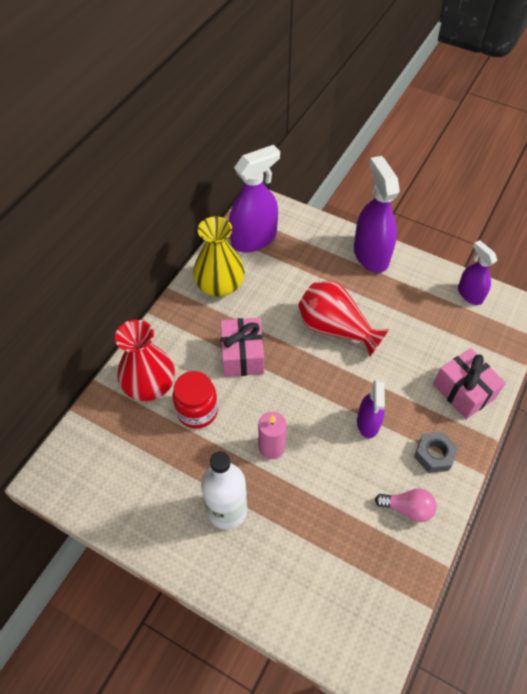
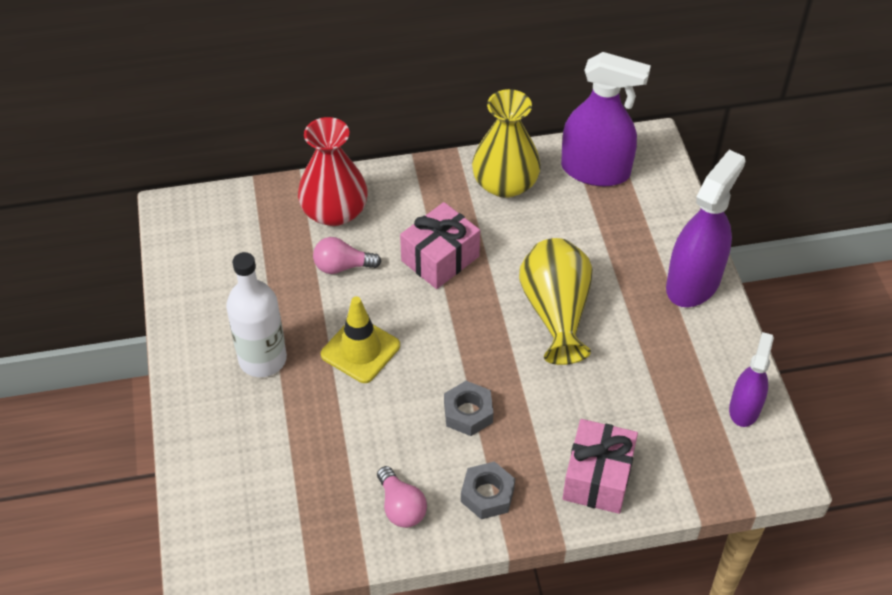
camera: 50 degrees right, 5 degrees down
(197, 411) = (342, 266): red jar -> pink light bulb
(271, 447) = (360, 350): pink candle -> yellow traffic cone
(335, 328) = (556, 313): red vase -> yellow vase
(368, 423) = (468, 413): purple spray bottle -> grey nut

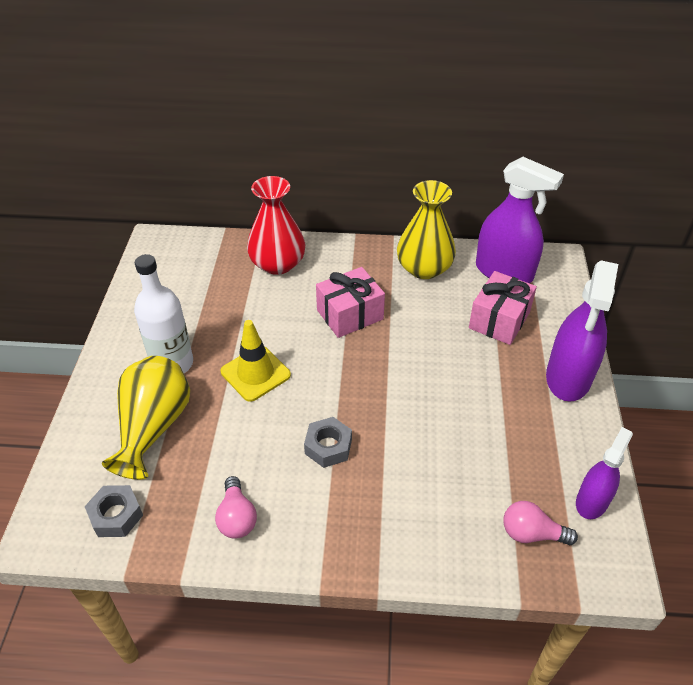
camera: 15 degrees right, 5 degrees down
(342, 266) = (267, 305): pink light bulb -> pink light bulb (531, 533)
(487, 495) = (320, 525): grey nut -> grey nut (116, 515)
(556, 313) = (435, 378): yellow vase -> yellow vase (153, 427)
(597, 478) = (429, 534): pink gift -> pink gift (499, 320)
(693, 282) = (568, 377): purple spray bottle -> purple spray bottle turned 150 degrees clockwise

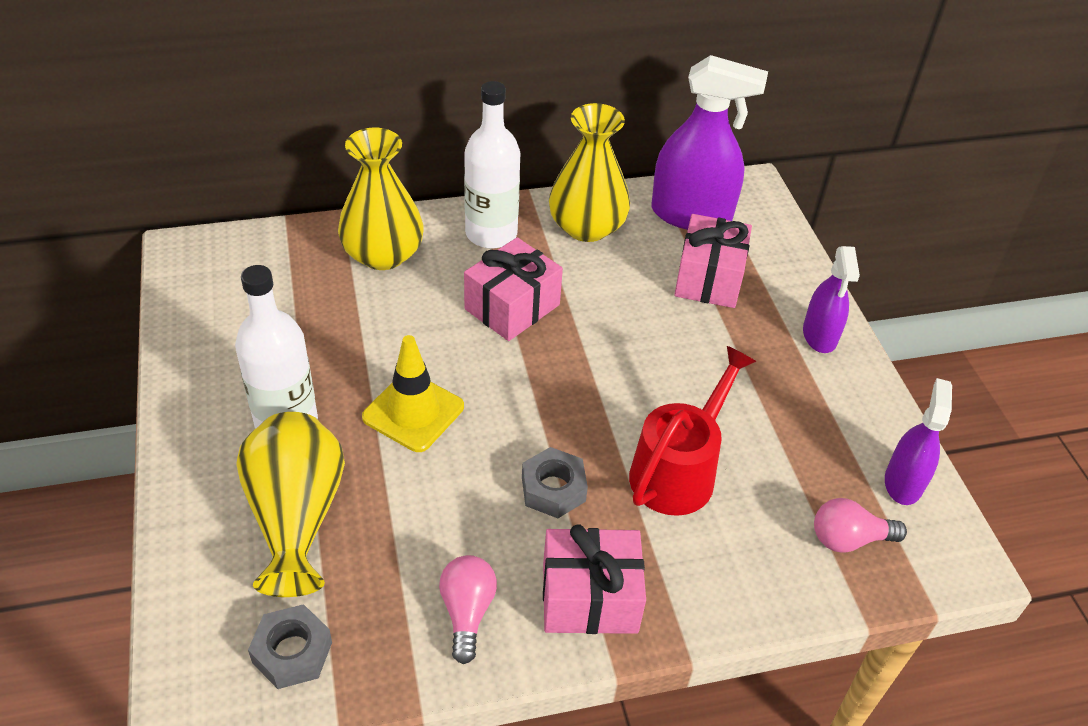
camera: 20 degrees left, 0 degrees up
(237, 517) = (467, 612): pink light bulb -> pink light bulb turned 150 degrees counterclockwise
(277, 264) = (383, 254): red vase -> yellow vase
(323, 528) = (589, 598): none -> pink gift
(355, 262) = (491, 234): none -> white bottle
(423, 453) = (679, 470): none -> red watering can
(568, 377) = (819, 335): purple spray bottle -> purple spray bottle, size x0.59

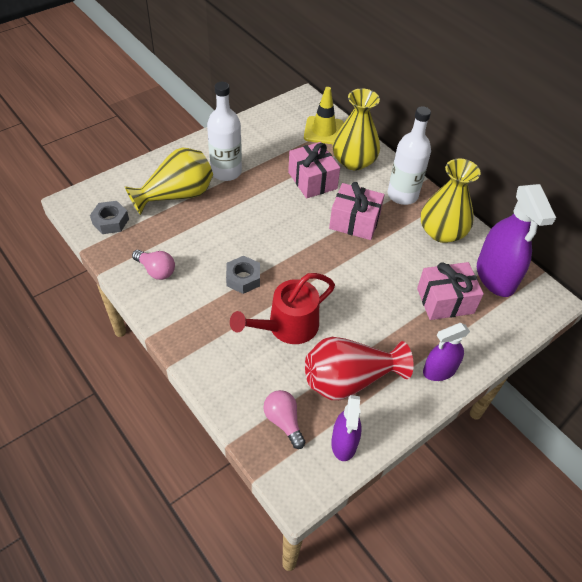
camera: 65 degrees right, 5 degrees up
(413, 412) = (259, 210): yellow traffic cone -> yellow traffic cone (323, 131)
(467, 612) = (156, 270): pink light bulb -> pink light bulb turned 60 degrees clockwise
(589, 598) = (186, 313): pink gift -> pink gift (312, 180)
(679, 470) = (287, 327): red watering can -> red watering can turned 135 degrees clockwise
(802, 435) = (349, 380): none -> red vase
(903, 482) = (344, 443): purple spray bottle -> purple spray bottle turned 105 degrees clockwise

